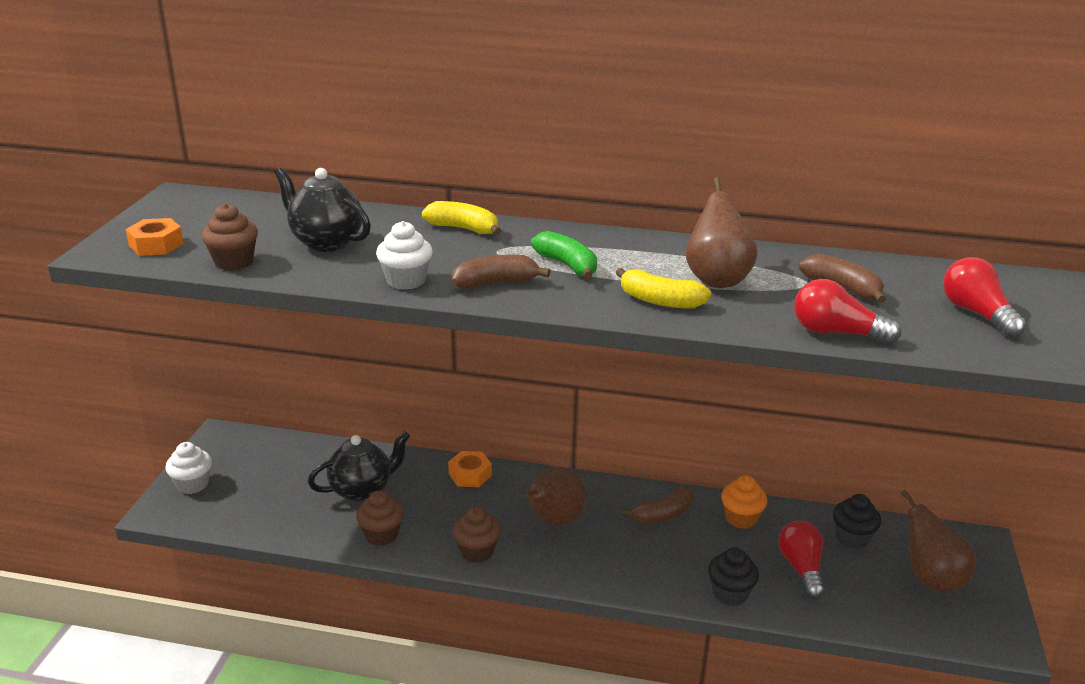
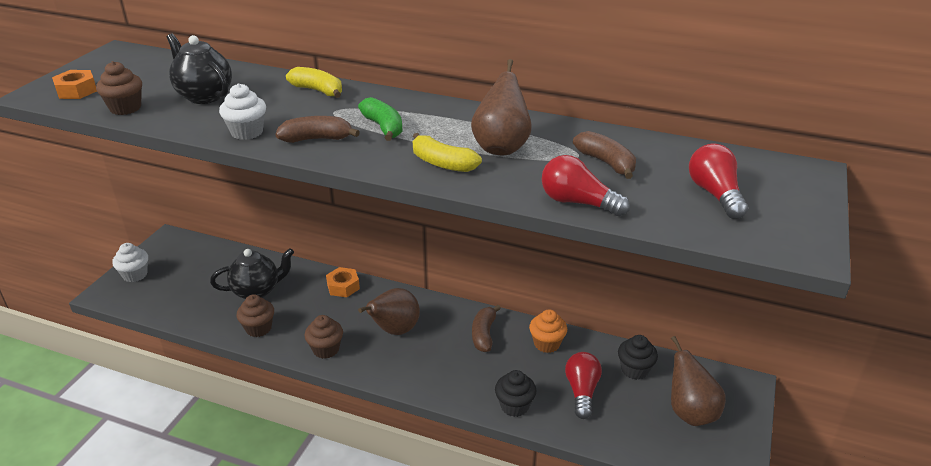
camera: 10 degrees right, 5 degrees up
(663, 515) = (484, 334): brown banana -> brown banana turned 120 degrees clockwise

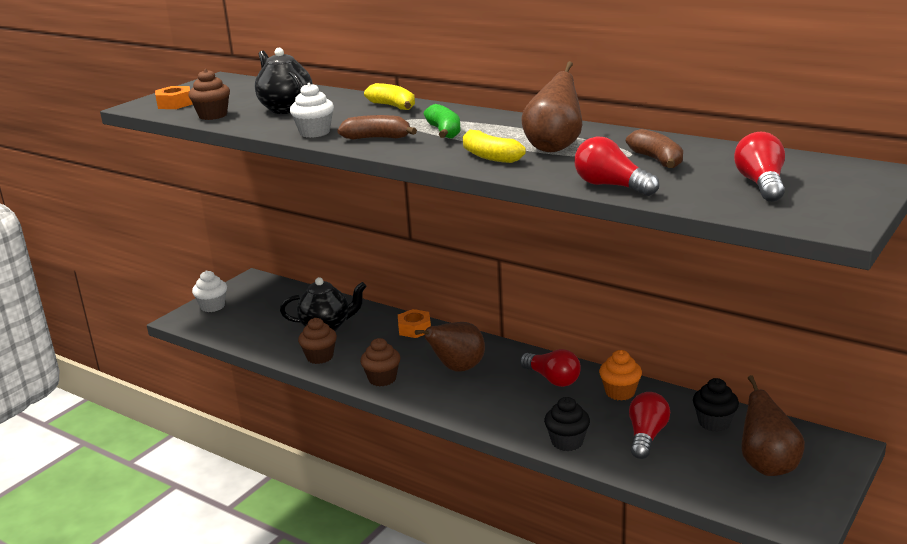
camera: 15 degrees right, 10 degrees down
(484, 334) = (552, 379): brown banana -> red light bulb

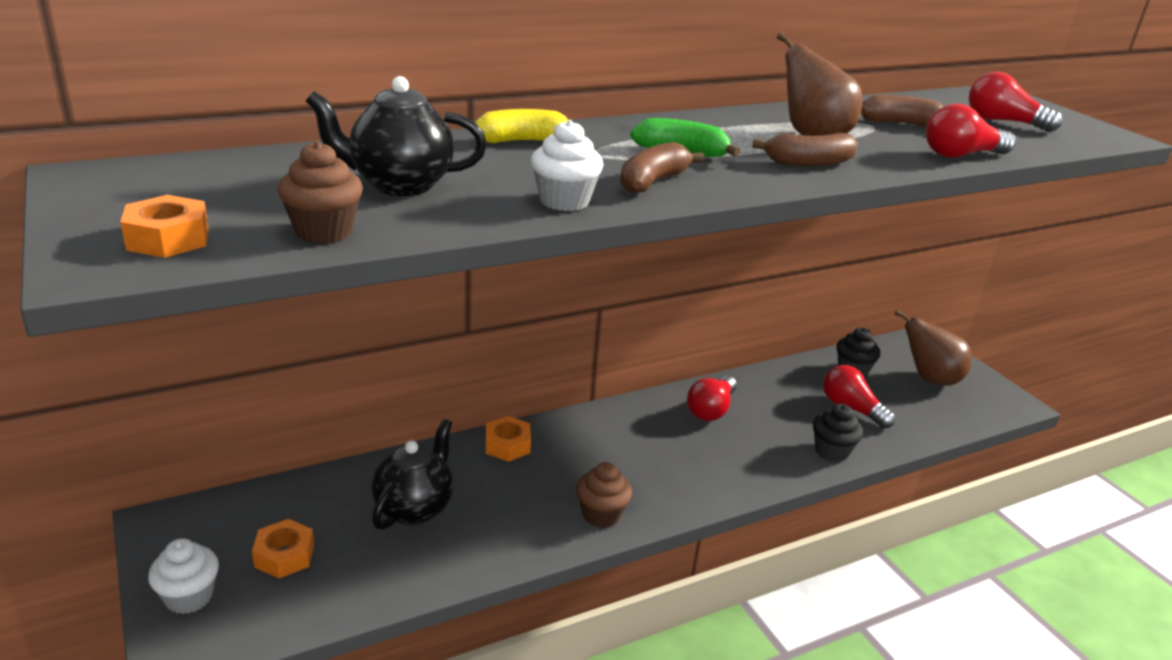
camera: 65 degrees left, 5 degrees up
(258, 313) = (284, 556): none -> orange nut
(320, 357) = (490, 544): brown cupcake -> none
(457, 369) = (632, 454): brown pear -> none
(489, 157) = (809, 163): yellow banana -> brown banana
(552, 379) = (711, 410): red light bulb -> red light bulb turned 135 degrees clockwise
(620, 392) = (767, 388): orange cupcake -> none

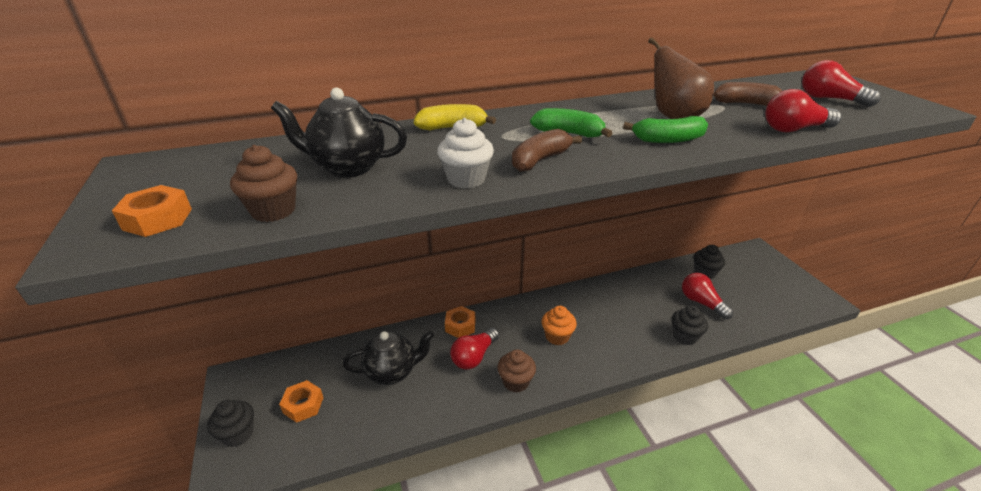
camera: 10 degrees right, 5 degrees up
(189, 597) = (238, 434): white cupcake -> black cupcake
(414, 508) = (392, 372): black teapot -> black teapot turned 45 degrees clockwise
(653, 455) = (557, 336): none -> orange cupcake
(711, 410) = (601, 302): red light bulb -> red light bulb (474, 356)
(809, 163) = (668, 140): brown banana -> green banana
(929, 379) = (761, 280): brown pear -> none

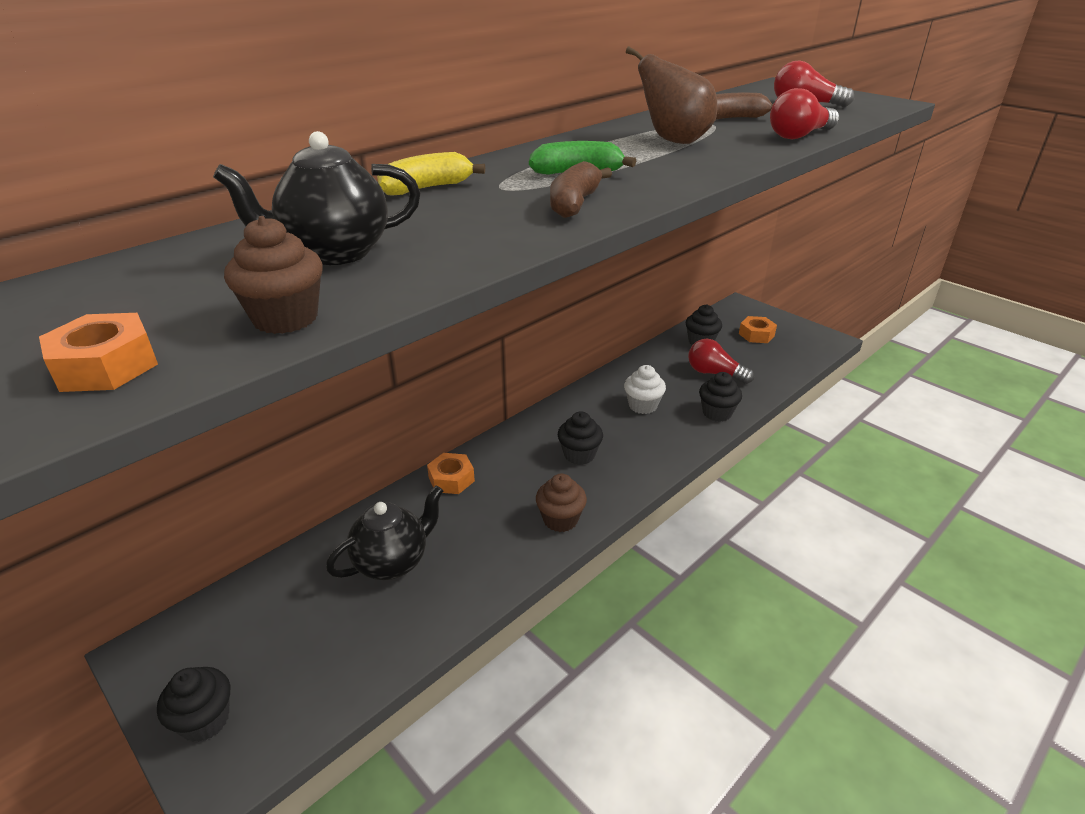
camera: 25 degrees left, 0 degrees up
(303, 405) = (286, 647): orange nut -> orange nut (756, 335)
(466, 179) = (508, 237): white cupcake -> white cupcake (643, 406)
(474, 356) = (491, 508): red light bulb -> none
(557, 336) = (579, 455): orange cupcake -> black cupcake
(668, 140) = (690, 163): green banana -> none

